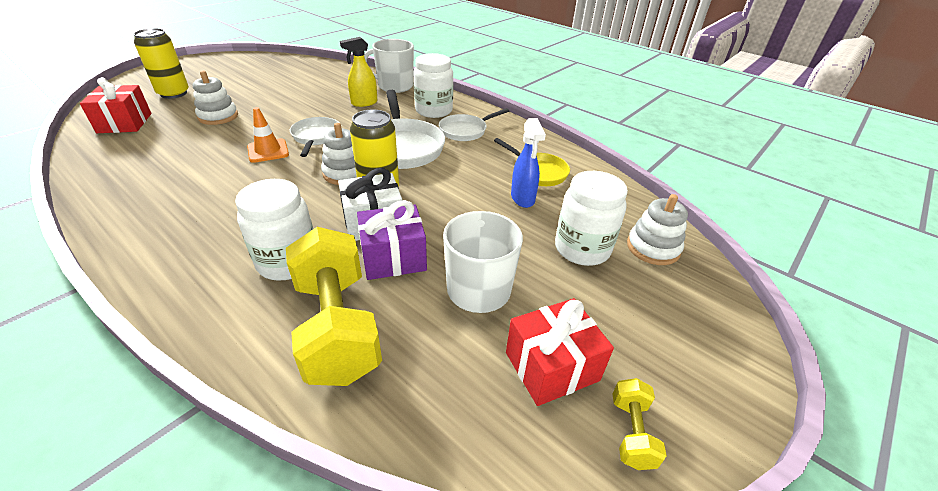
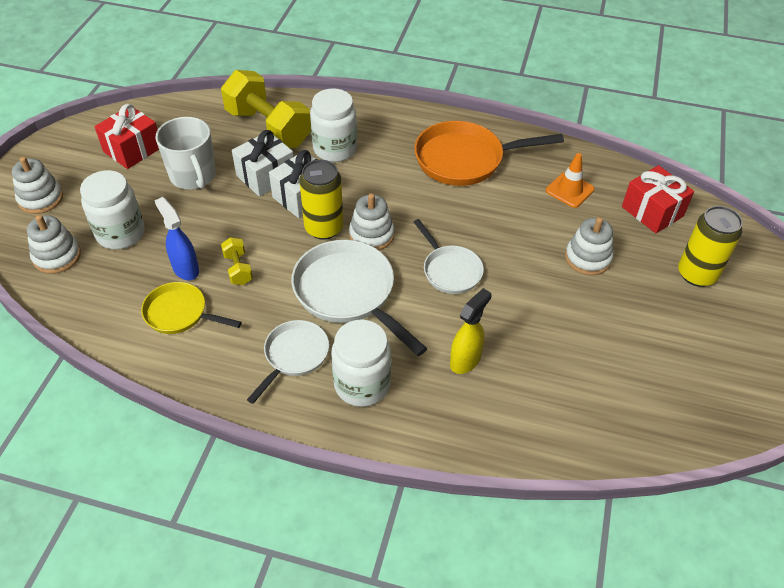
camera: 155 degrees right, 10 degrees up
(180, 202) = (465, 159): none -> orange pan
(268, 151) = (471, 233): orange traffic cone -> orange traffic cone (569, 190)
(393, 257) = (266, 176): purple gift -> white gift
(394, 86) = (466, 428): white mug -> none
(631, 432) = (86, 136): yellow dumbbell -> yellow dumbbell (238, 269)
(689, 328) = (41, 199): none -> white stacking toy

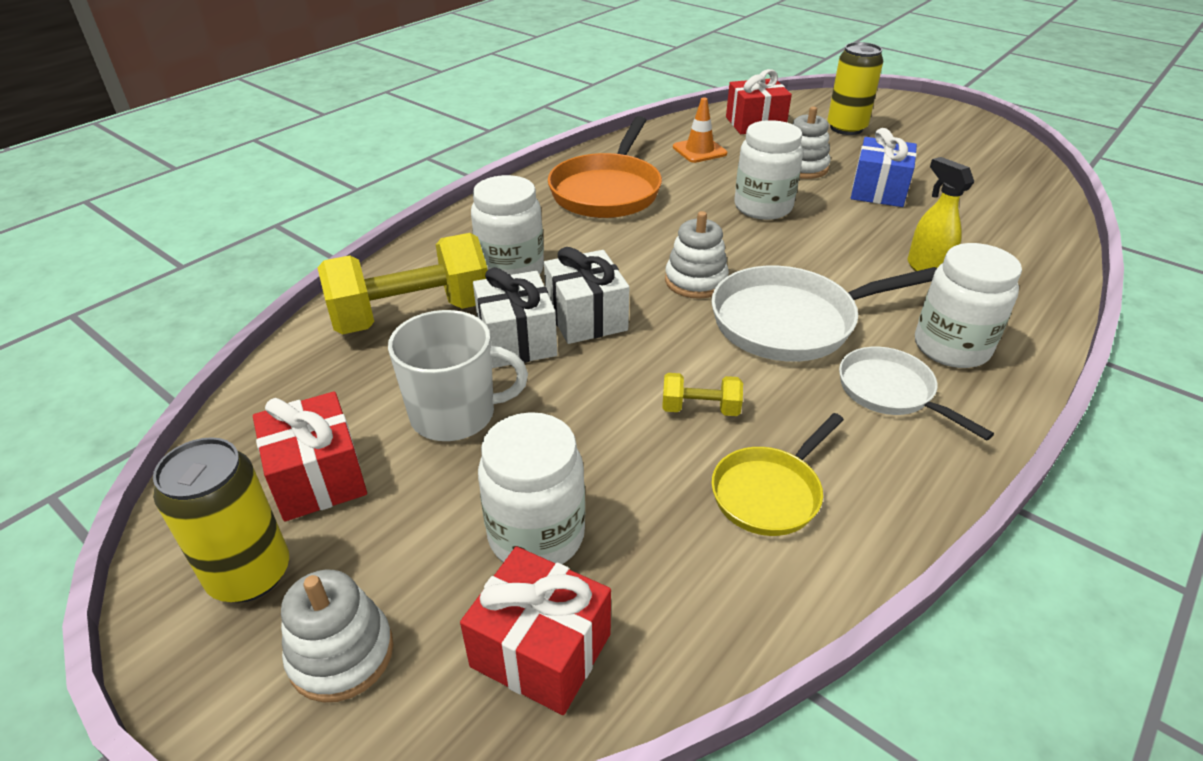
camera: 65 degrees left, 10 degrees down
(57, 256) = (541, 650): white stacking toy -> red gift
(185, 269) = (671, 466): blue spray bottle -> none
(324, 228) = (660, 314): yellow can -> yellow can (250, 574)
(450, 270) = (784, 244): white pan -> none
(499, 247) = (763, 207): none -> white jar
(581, 314) = (878, 191): none -> blue gift

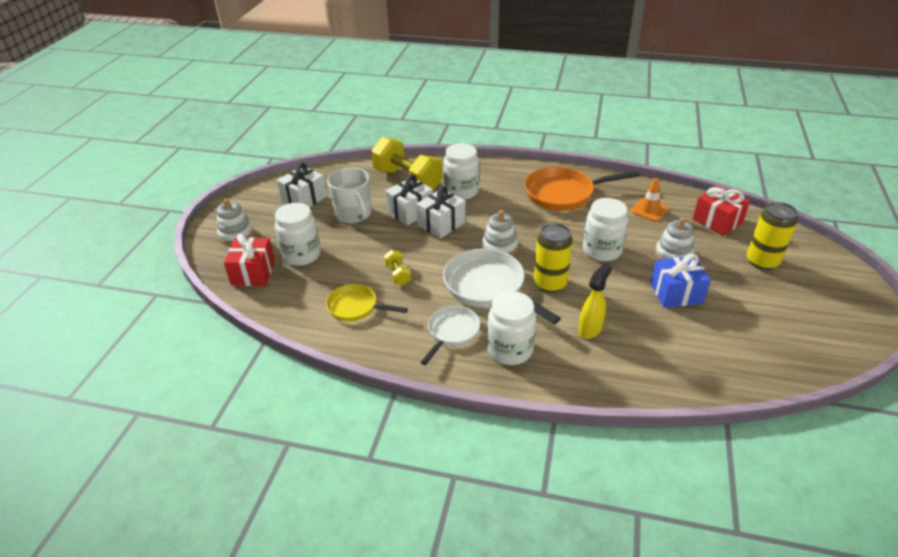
camera: 65 degrees right, 0 degrees up
(250, 574) = (257, 205): yellow can -> yellow can (550, 283)
(318, 477) = (304, 199): red gift -> white gift

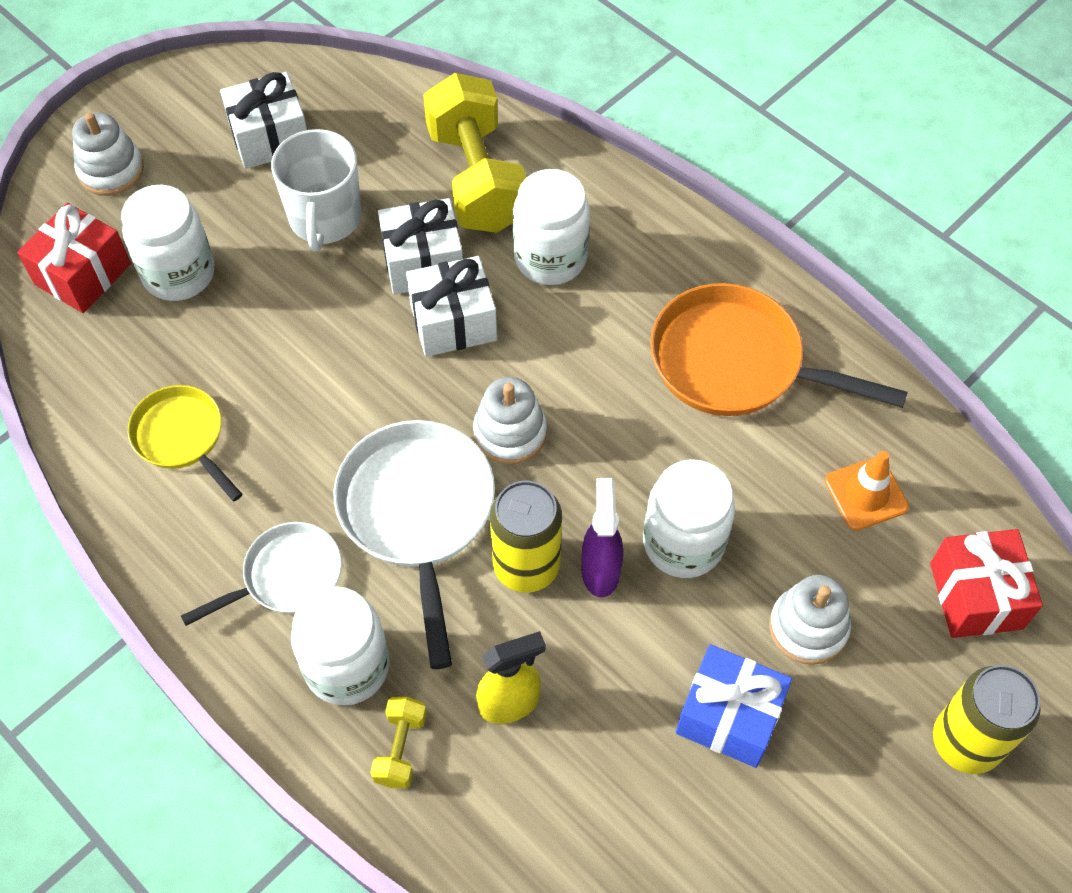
camera: 30 degrees right, 20 degrees up
(398, 275) = (295, 403): yellow dumbbell -> yellow dumbbell (401, 748)
(580, 272) = (600, 570): none -> purple spray bottle

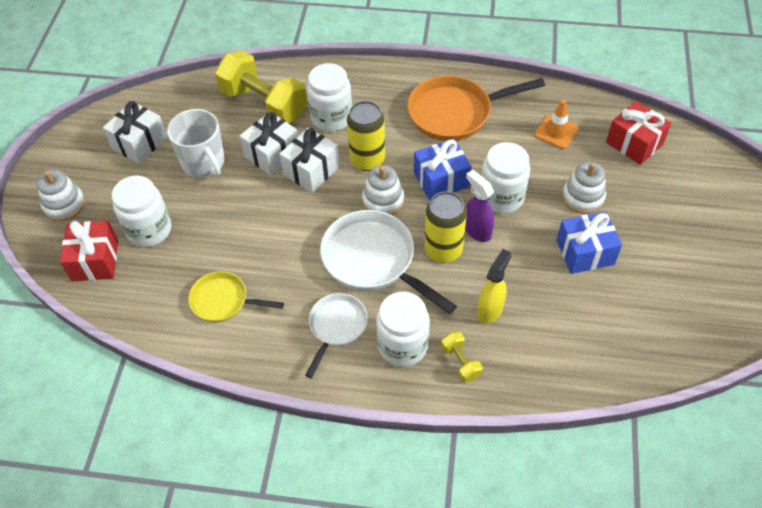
camera: 35 degrees left, 5 degrees down
(619, 456) = (441, 180): none -> blue gift
(965, 742) = (682, 200): yellow can -> yellow can (367, 160)

